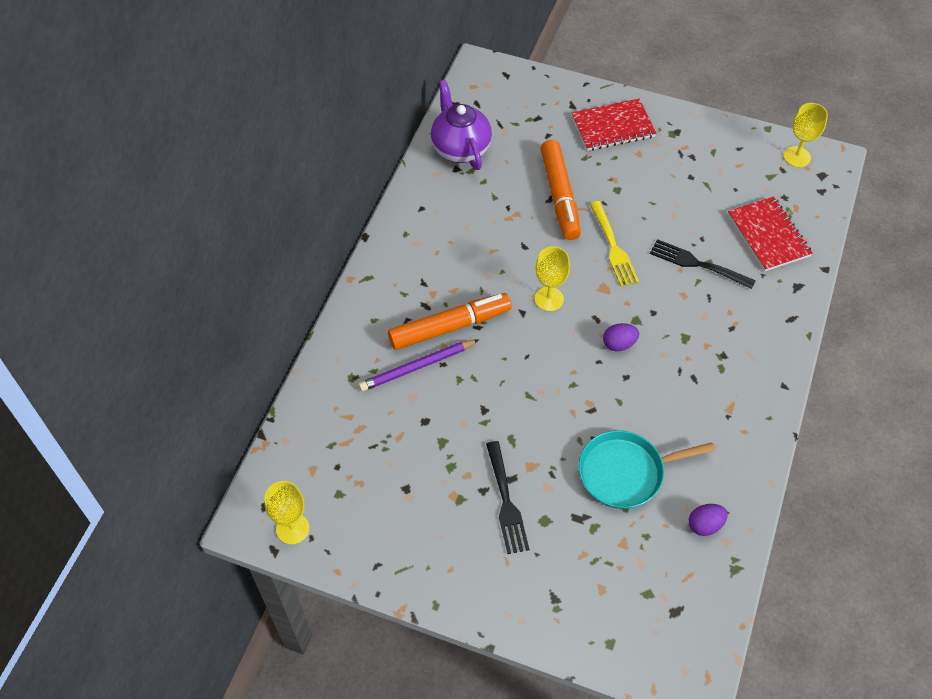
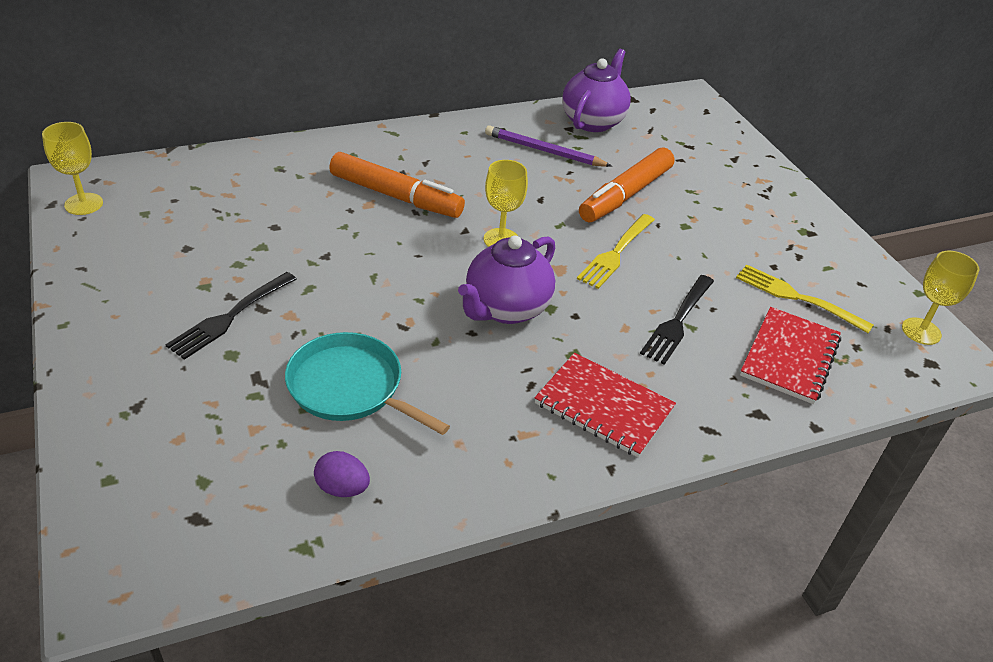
camera: 45 degrees right, 15 degrees down
(417, 367) = (330, 197): purple pencil -> purple pencil (544, 151)
(613, 127) = (750, 191): red notebook -> red notebook (603, 407)
(619, 344) = (506, 309): purple egg -> purple teapot
(698, 264) = (678, 321): black fork -> black fork turned 135 degrees counterclockwise
(726, 189) = (798, 298): none -> yellow fork

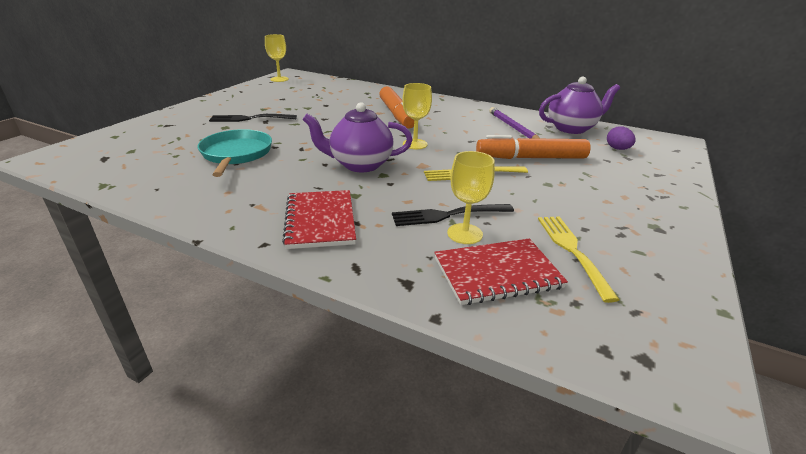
camera: 50 degrees right, 10 degrees down
(342, 488) = (157, 178): purple egg -> purple egg (617, 149)
(921, 331) = (675, 335): yellow goblet -> yellow goblet (464, 234)

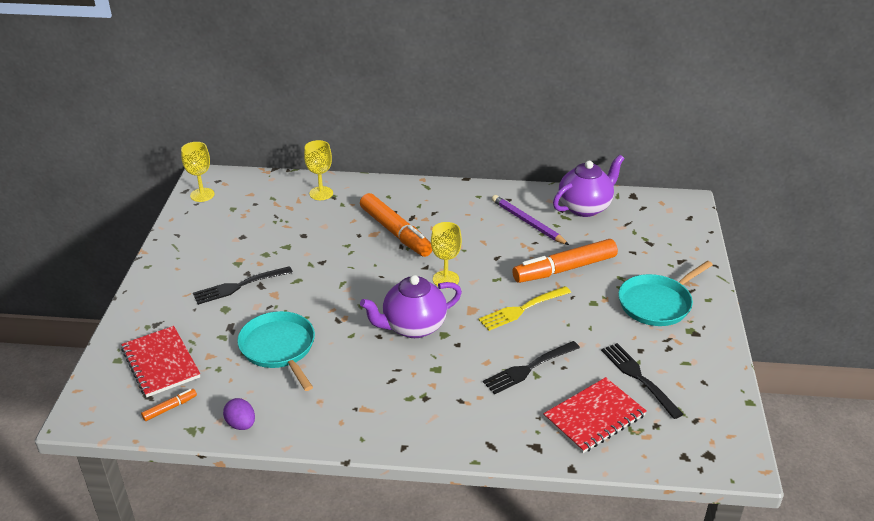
camera: 20 degrees left, 5 degrees up
(108, 168) = (170, 408): none -> orange marker
(320, 220) = (429, 408): red notebook -> red notebook (160, 363)
(464, 234) = (552, 385): yellow goblet -> yellow goblet (321, 193)
(573, 251) = (639, 378): yellow fork -> black fork
(617, 149) = (637, 231): purple egg -> purple egg (241, 424)
(620, 197) = (657, 303): none -> turquoise pan

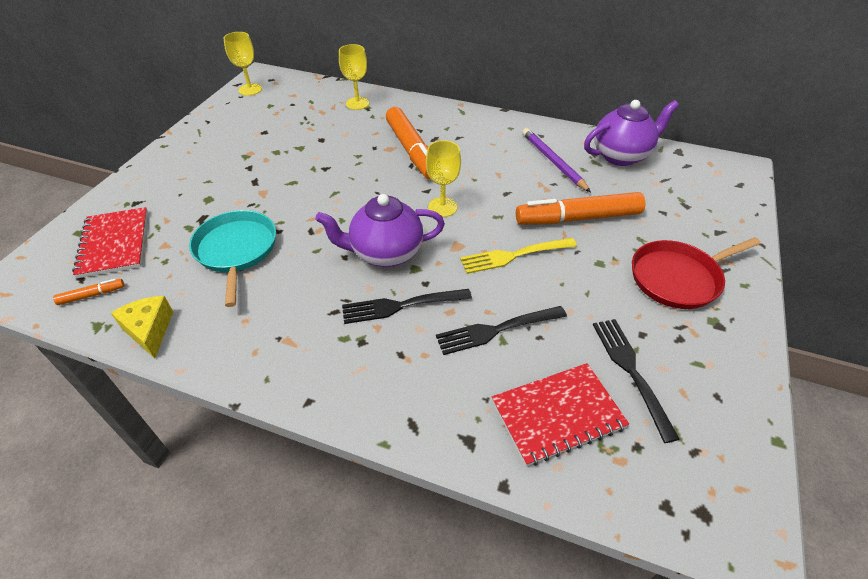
camera: 15 degrees right, 10 degrees up
(240, 286) = (235, 178): black fork -> black fork (402, 305)
(241, 424) = (149, 330): purple egg -> yellow cheese
(657, 303) = (678, 278): turquoise pan -> red pan

